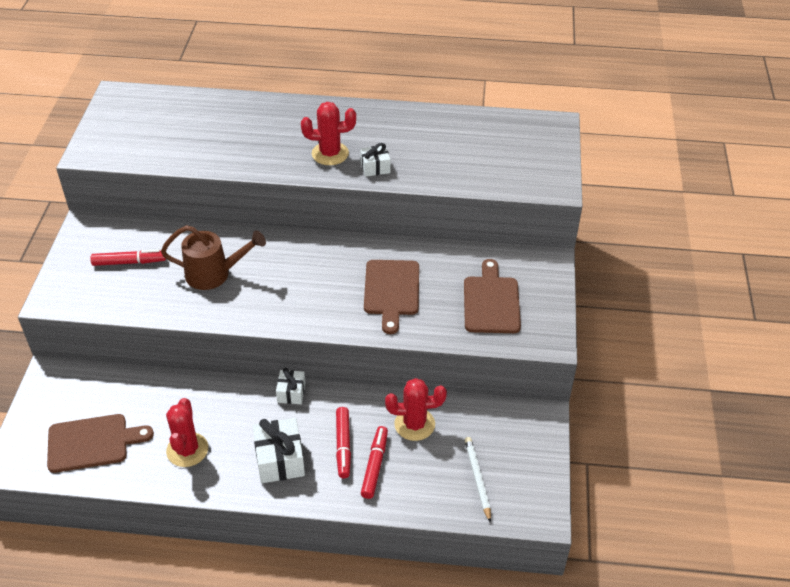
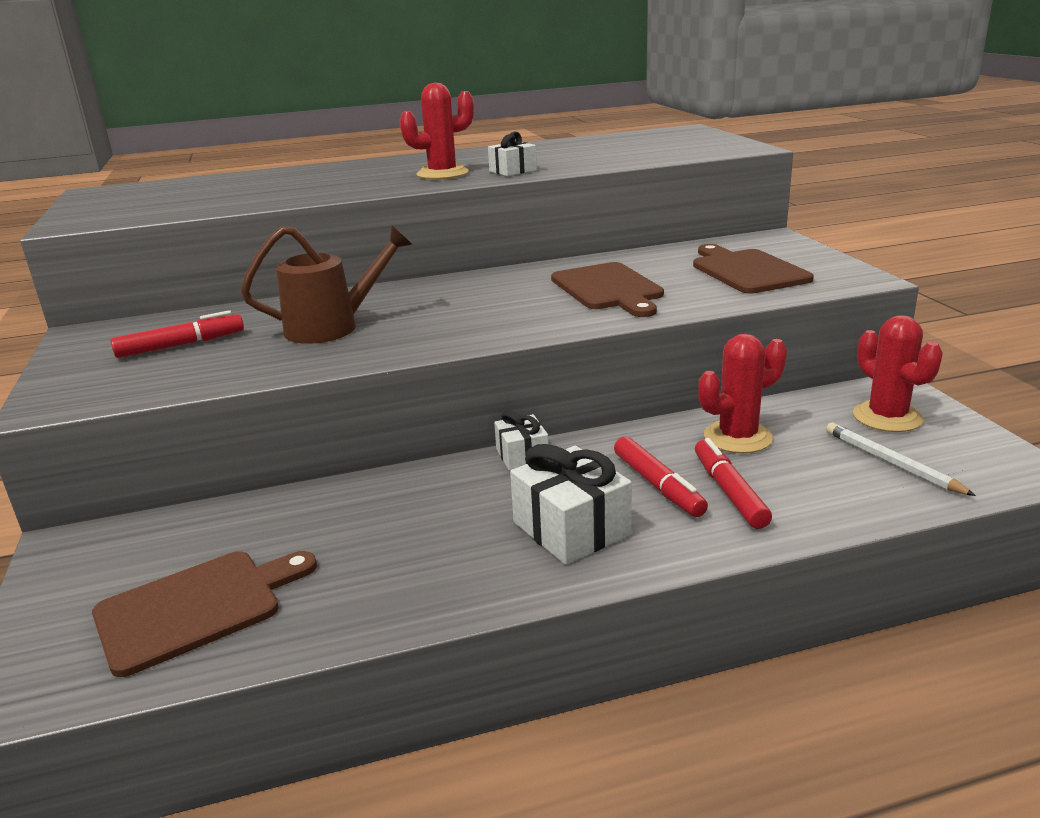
camera: 20 degrees left, 20 degrees down
(187, 450) = (395, 564): red cactus -> red cactus (887, 417)

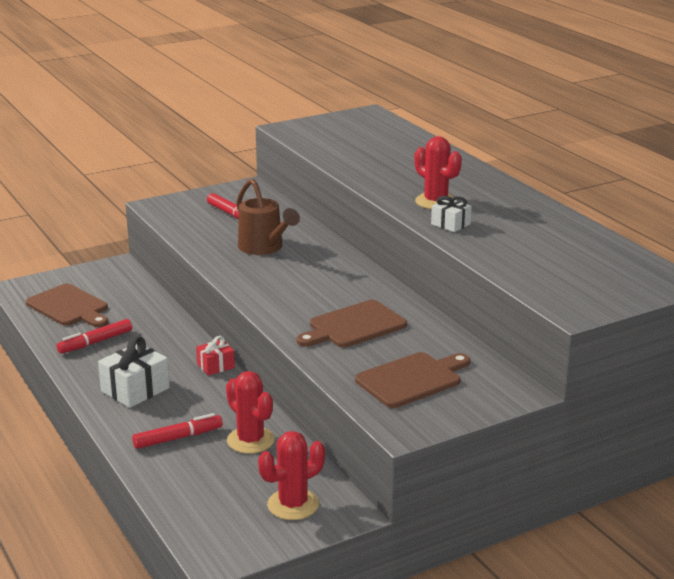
camera: 75 degrees right, 0 degrees up
(522, 456) = (215, 366): white gift -> red gift
(658, 485) = (184, 413): red marker -> red marker (96, 342)
(891, 462) = (222, 501): white pencil -> none

